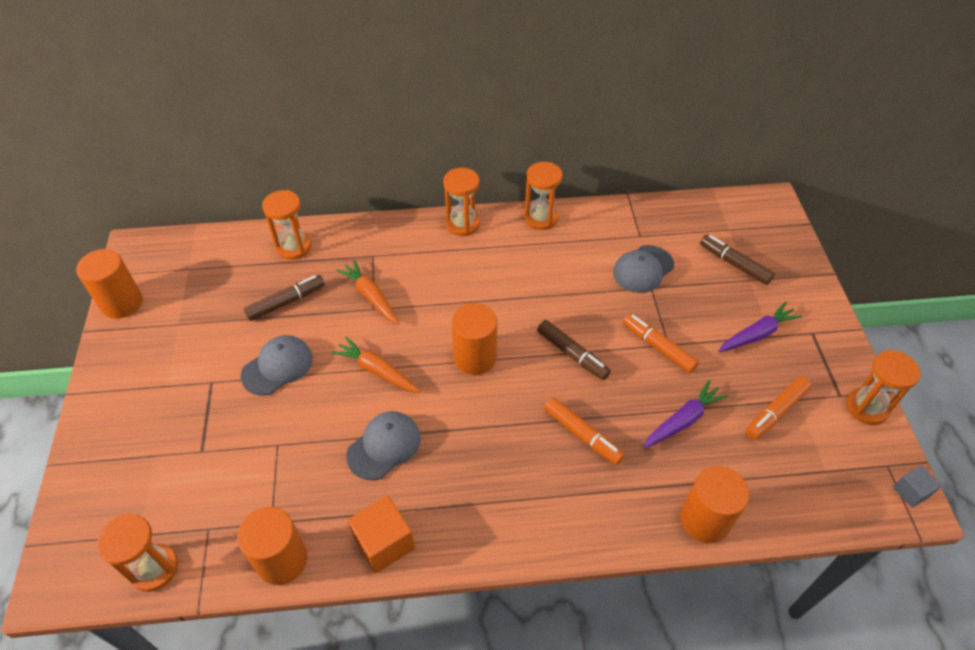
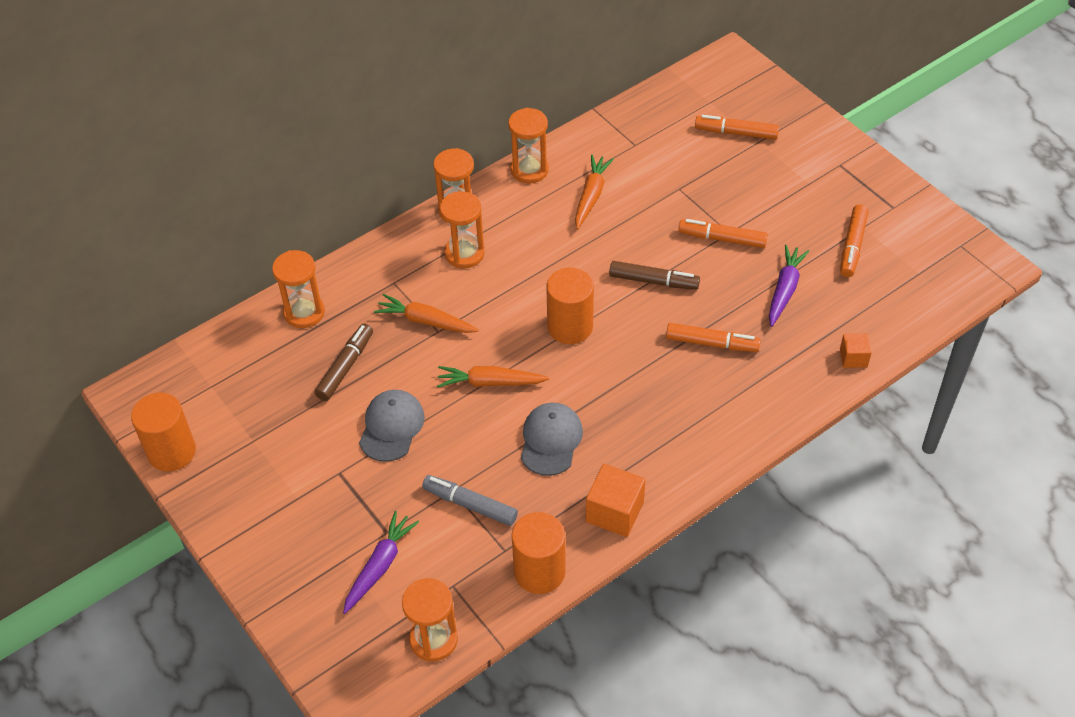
camera: 30 degrees left, 0 degrees up
(279, 465) = (470, 504): none -> grey marker
(574, 260) = (591, 196): none -> orange carrot
(643, 269) = (660, 175): grey cap -> none
(705, 520) = (853, 358): orange cylinder -> orange cube
(734, 264) = (736, 133): brown marker -> orange marker
(757, 334) = (796, 187): purple carrot -> purple carrot (380, 566)
(866, 407) = (918, 207): orange hourglass -> orange hourglass (464, 254)
(911, 492) = (988, 257): grey cube -> none

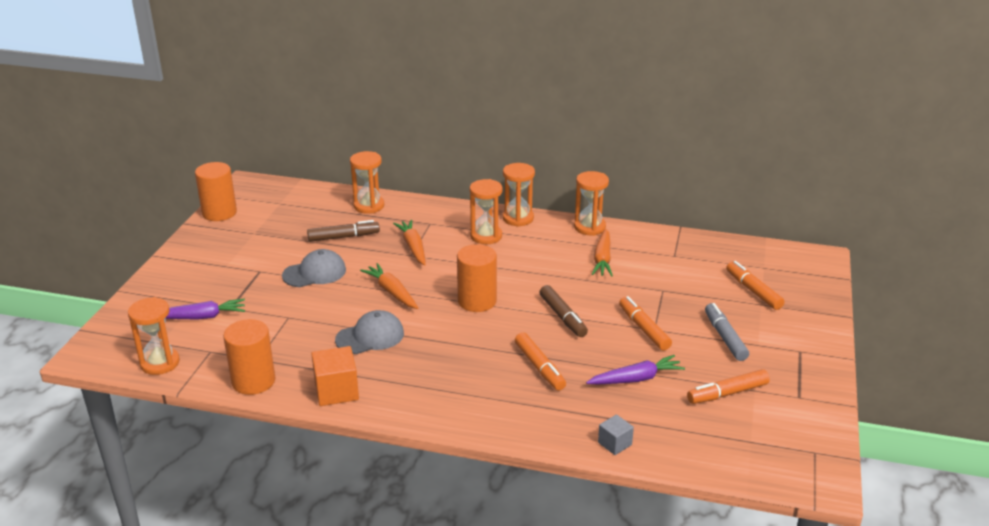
camera: 50 degrees right, 20 degrees down
(470, 504) = (282, 329): grey marker -> grey marker (725, 337)
(591, 196) = (602, 259): orange carrot -> orange carrot turned 120 degrees clockwise
(853, 358) = (614, 443): orange cube -> grey cube

